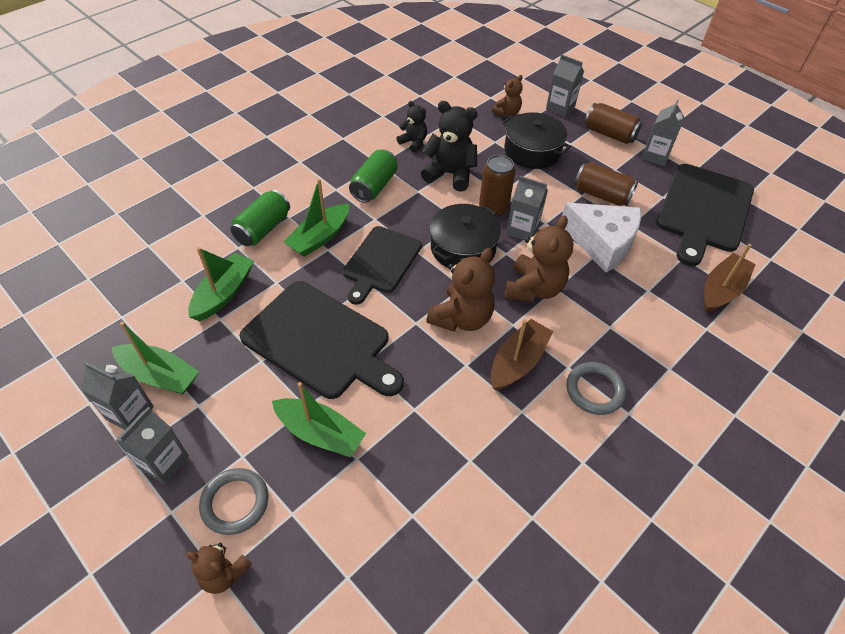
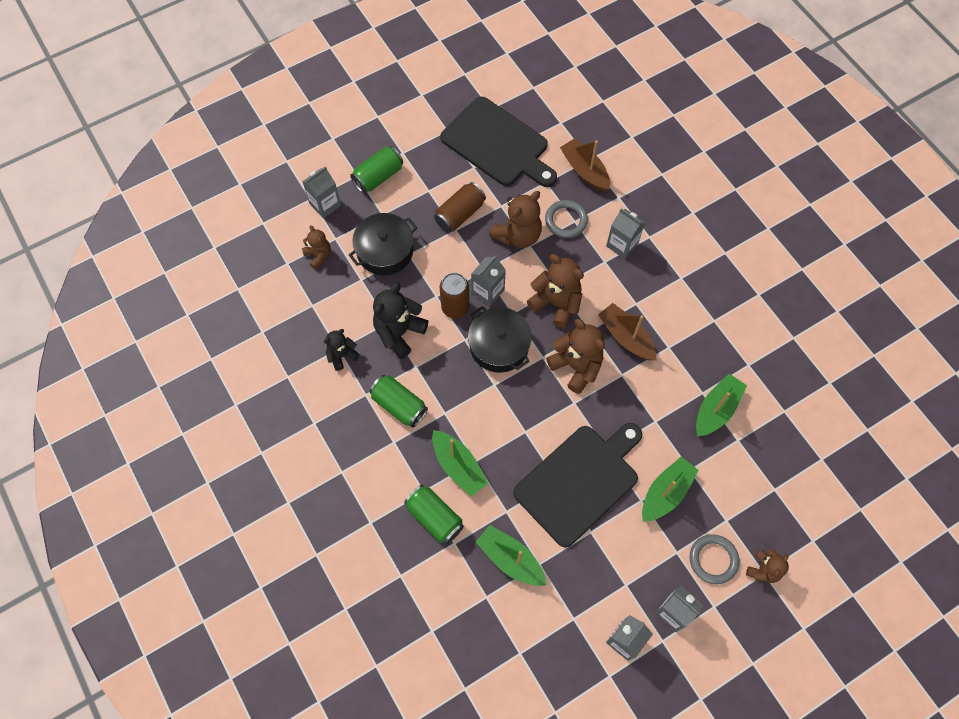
camera: 75 degrees left, 15 degrees up
(159, 375) = (591, 617): green boat -> green boat (716, 409)
(381, 262) = (501, 417): black cutting board -> none
(594, 390) = (659, 293): grey ring -> grey ring (566, 220)
(602, 243) = (517, 235): white cheese -> brown teddy bear
(609, 134) = (378, 176): brown can -> green can
(655, 156) = (419, 151): grey carton -> grey carton (622, 245)

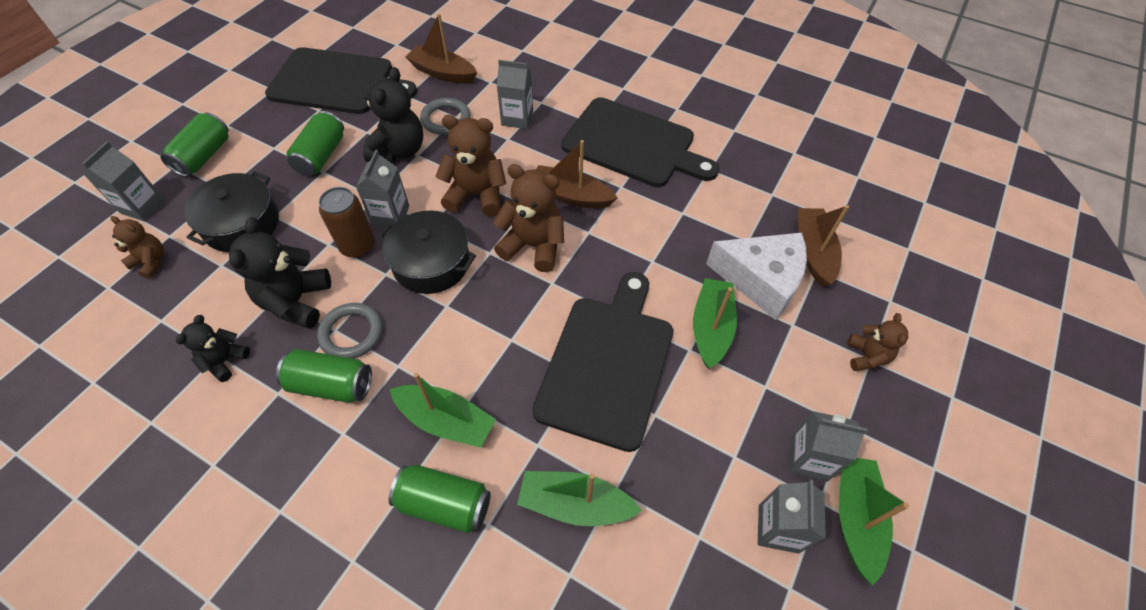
camera: 30 degrees left, 10 degrees down
(460, 214) = (321, 156): brown can -> green can
(517, 235) = (399, 150): brown teddy bear -> black teddy bear
(701, 312) = (633, 144): none -> black cutting board
(713, 559) = (809, 373): grey ring -> grey ring (351, 333)
(716, 409) = (706, 222): green boat -> green boat (855, 518)
(726, 476) = (761, 280): none -> white cheese
(782, 474) = (813, 252): none -> brown boat

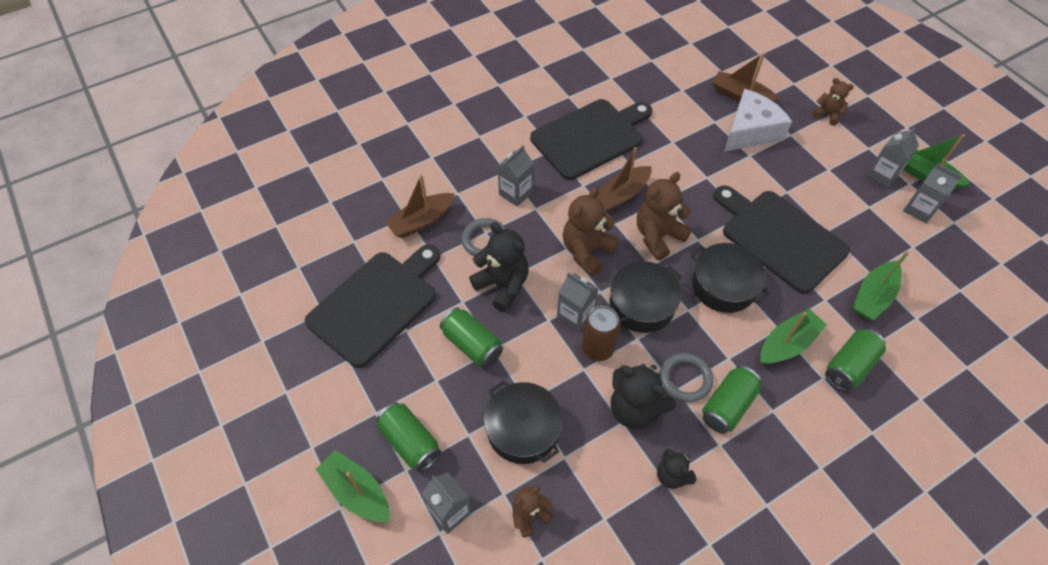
camera: 60 degrees left, 0 degrees up
(498, 328) = (723, 286): none -> black pot
(711, 328) = (775, 174): green boat -> green boat (357, 492)

